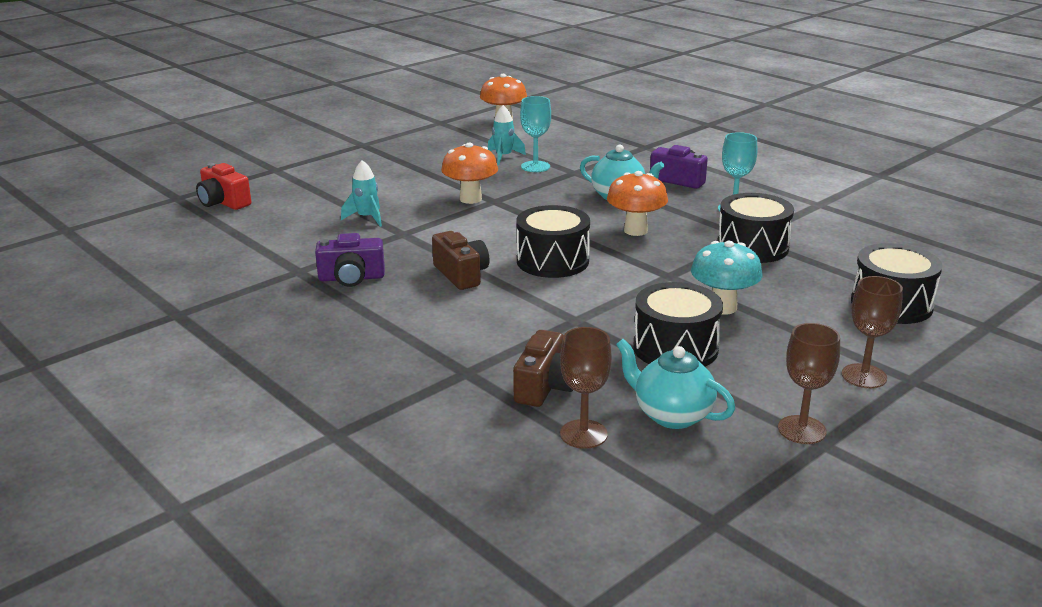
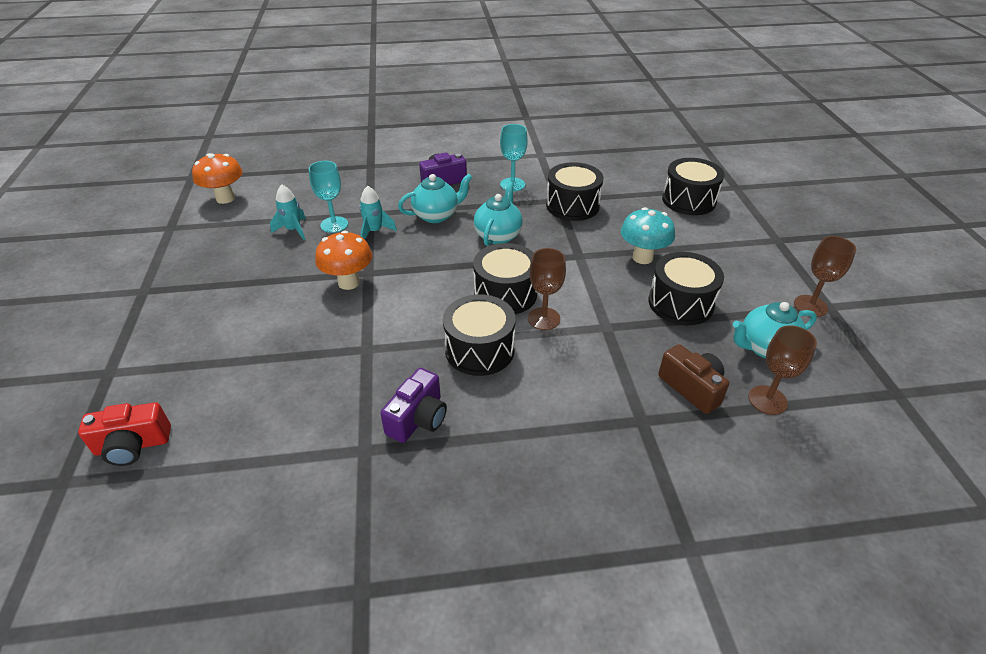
camera: 55 degrees left, 15 degrees up
(367, 218) = (308, 357): turquoise rocket -> turquoise rocket (374, 231)
(461, 274) = (479, 350): brown camera -> black drum
(635, 230) = (498, 235): orange mushroom -> turquoise teapot
(864, 376) = (763, 253): brown goblet -> brown goblet (544, 318)

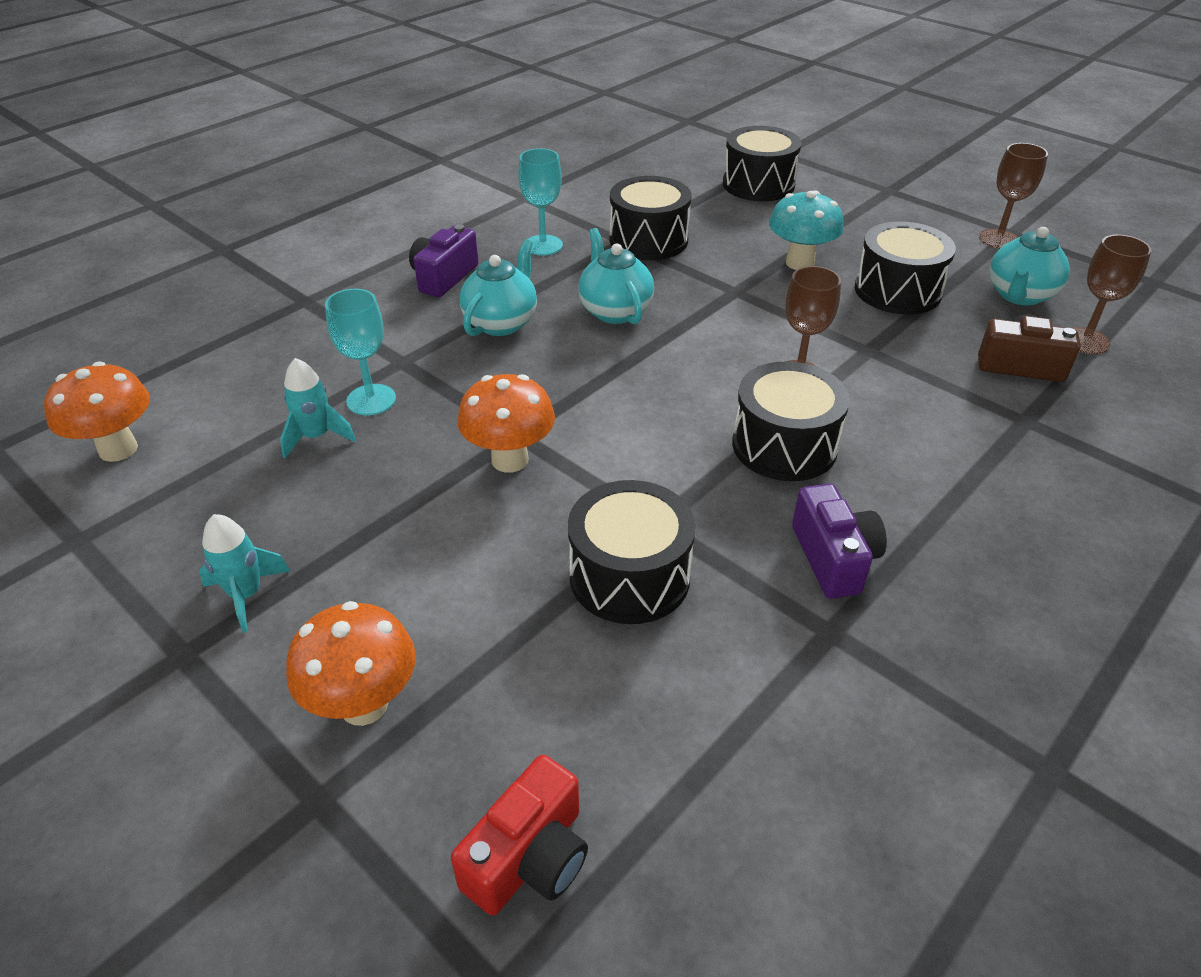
camera: 40 degrees left, 0 degrees up
(165, 348) = (364, 705): none -> orange mushroom
(374, 231) = (446, 380): turquoise rocket -> turquoise rocket (246, 595)
(505, 294) = (720, 371): black drum -> black drum (629, 576)

